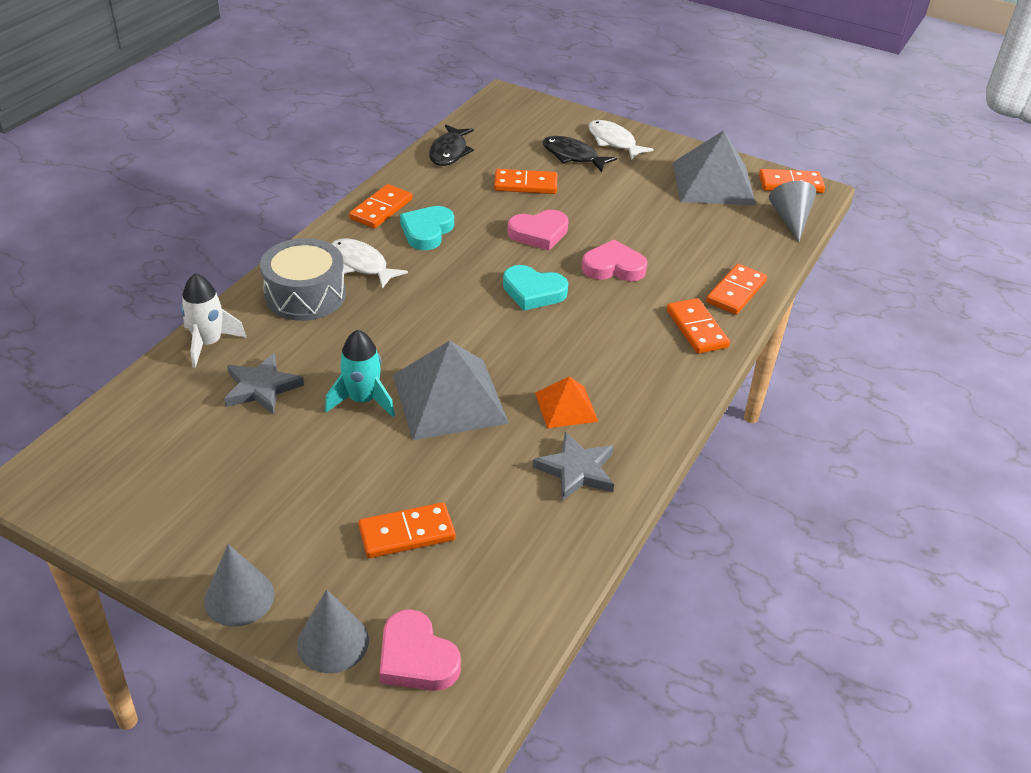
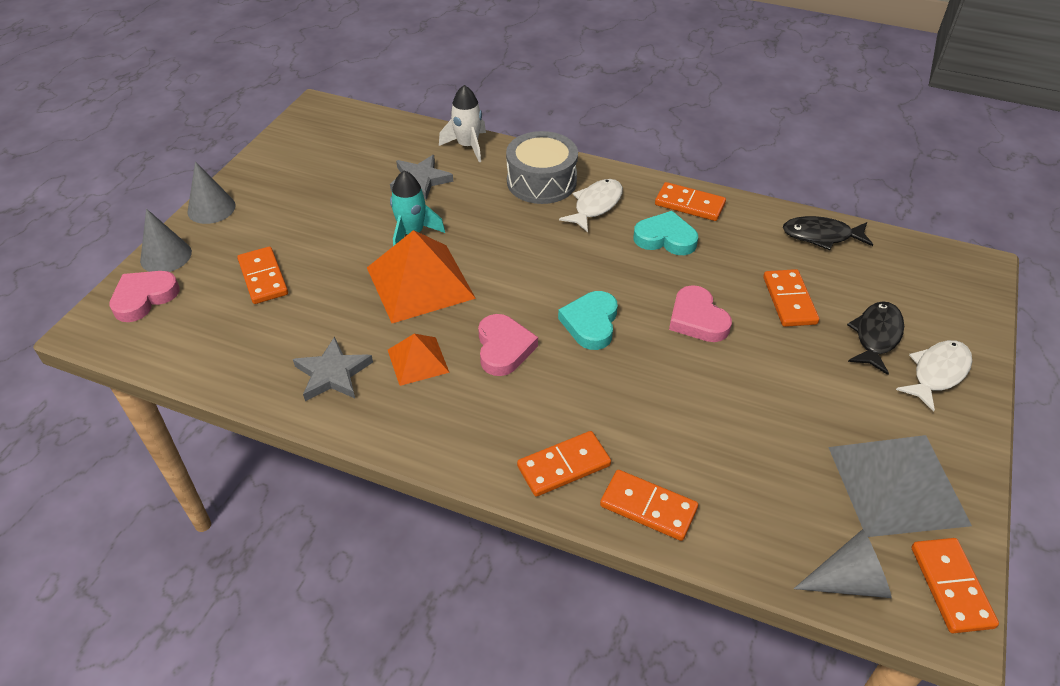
camera: 85 degrees right, 5 degrees up
(449, 398) = (420, 282): grey pyramid -> orange pyramid
(613, 267) = (657, 385): pink heart -> pink heart (503, 348)

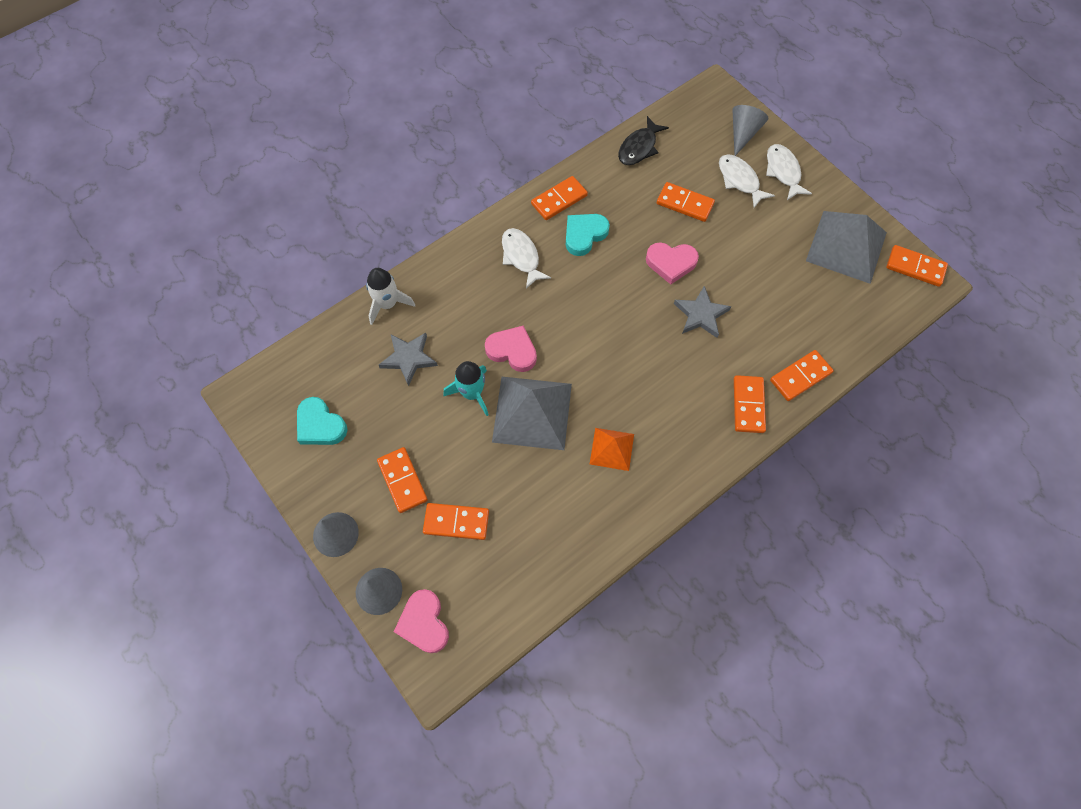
camera: 60 degrees left, 20 degrees up
(288, 226) = (402, 481): none -> orange domino
(333, 374) = (592, 510): grey star -> grey star (700, 314)
(420, 282) = (532, 412): orange pyramid -> grey pyramid
(503, 348) = (631, 390): pink heart -> pink heart (512, 351)
(541, 182) = (470, 276): grey drum -> none
(590, 323) = (638, 325): turquoise heart -> turquoise heart (320, 425)
(848, 581) = (891, 310): grey cone -> grey cone (743, 134)
(876, 336) = (739, 180): black fish -> white fish

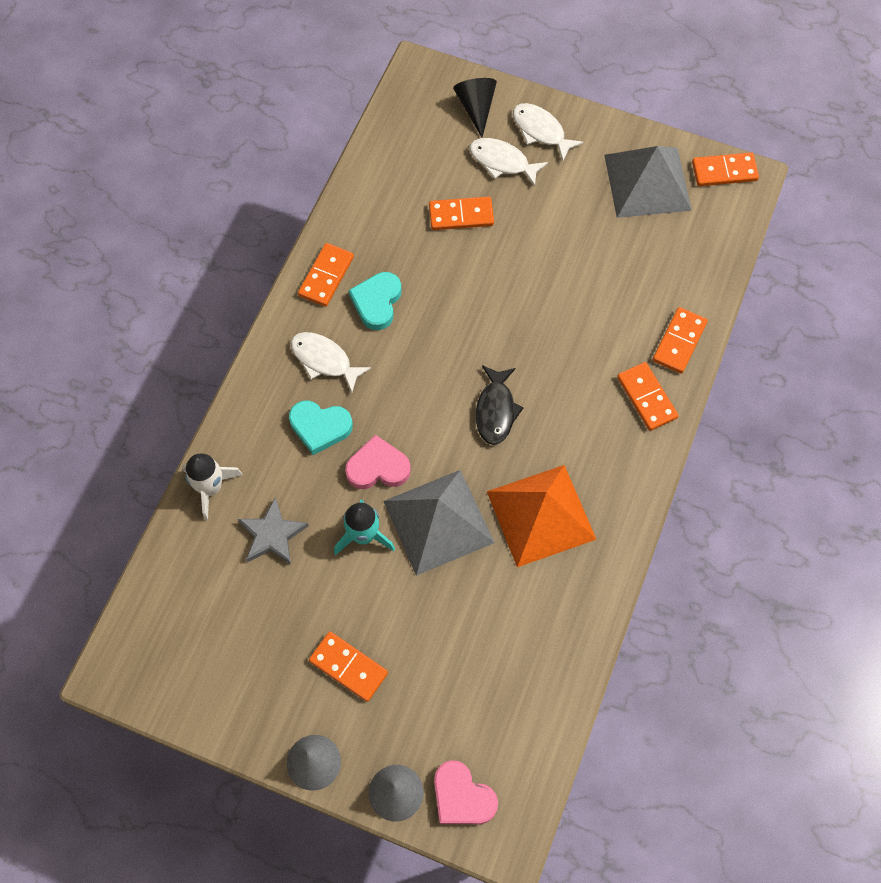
camera: 30 degrees left, 0 degrees up
(320, 425) = (222, 658): turquoise heart -> turquoise heart (320, 427)
(456, 522) = (431, 677): orange domino -> none
(611, 449) = (541, 515): orange pyramid -> orange pyramid, size x1.85
(639, 148) = (376, 176): black fish -> black fish (496, 411)
(671, 263) = (485, 288): pink heart -> none
(700, 314) = (546, 328): grey star -> none
(743, 134) = (476, 108): grey cone -> black cone

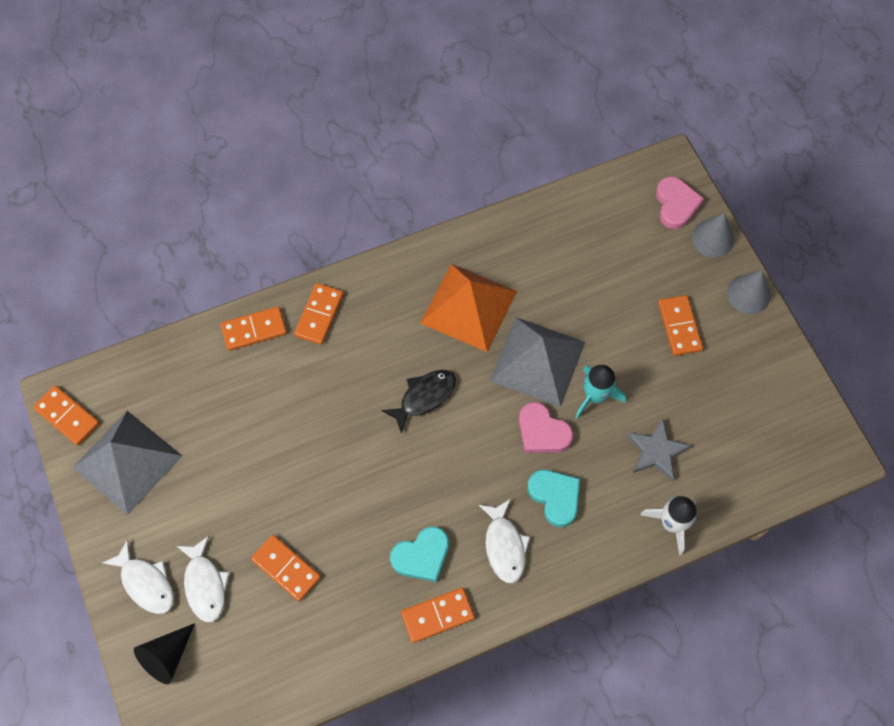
camera: 135 degrees left, 0 degrees up
(540, 131) = (146, 583): white fish -> white fish turned 45 degrees counterclockwise

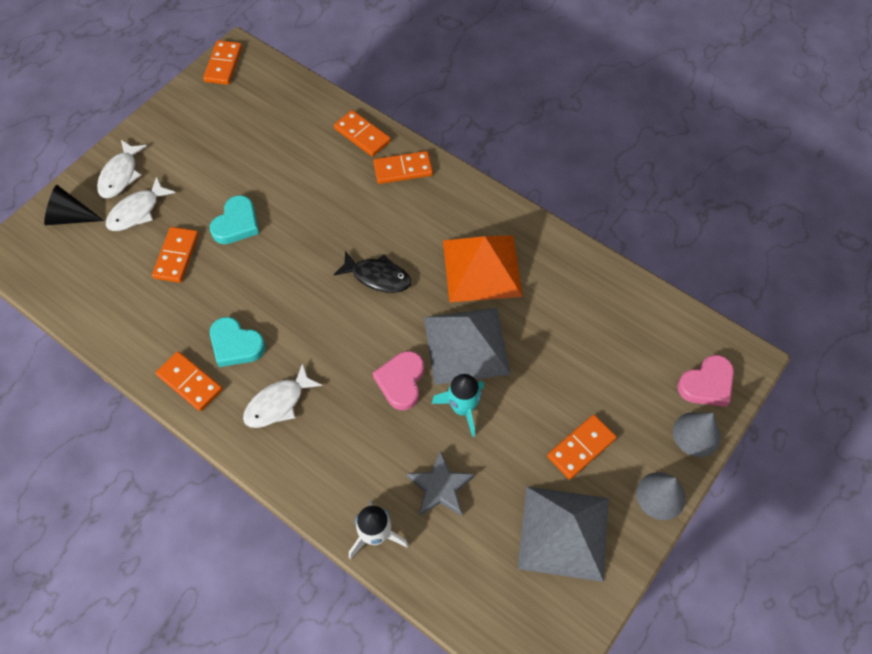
camera: 60 degrees right, 5 degrees down
(127, 461) = (208, 115): grey pyramid -> grey pyramid (564, 533)
(555, 497) = (345, 422): turquoise heart -> turquoise heart (236, 224)

